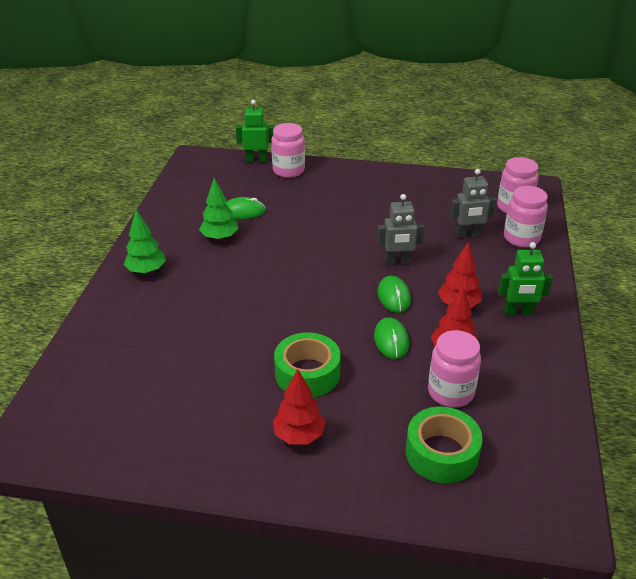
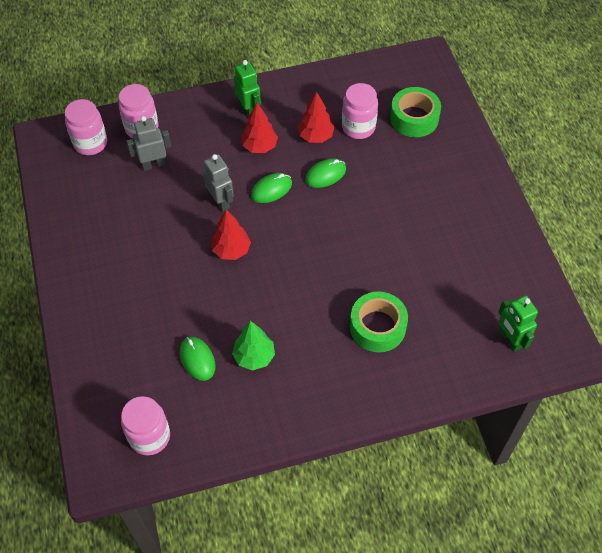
camera: 115 degrees left, 20 degrees up
(146, 271) = (338, 391): green tree -> none
(256, 160) = (81, 400): green robot -> green robot (510, 340)
(288, 170) = (93, 355): pink jar -> pink jar (149, 436)
(299, 435) = (449, 193): red tree -> red tree (231, 250)
(307, 373) = (391, 211): green tape -> green tape (377, 327)
(468, 235) = (154, 165): grey robot -> grey robot turned 75 degrees counterclockwise

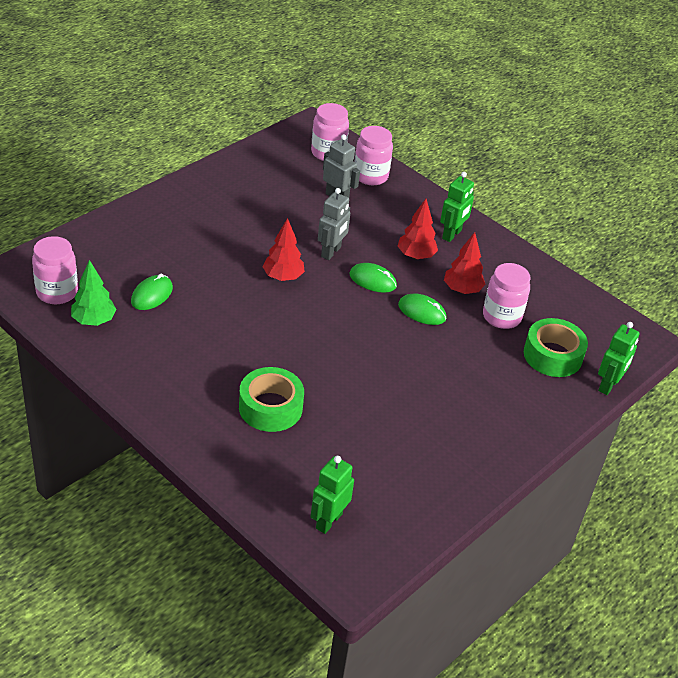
camera: 55 degrees right, 15 degrees down
(254, 357) = (178, 330): green tree -> green tree (94, 321)
(459, 102) = (608, 385): none -> green robot

